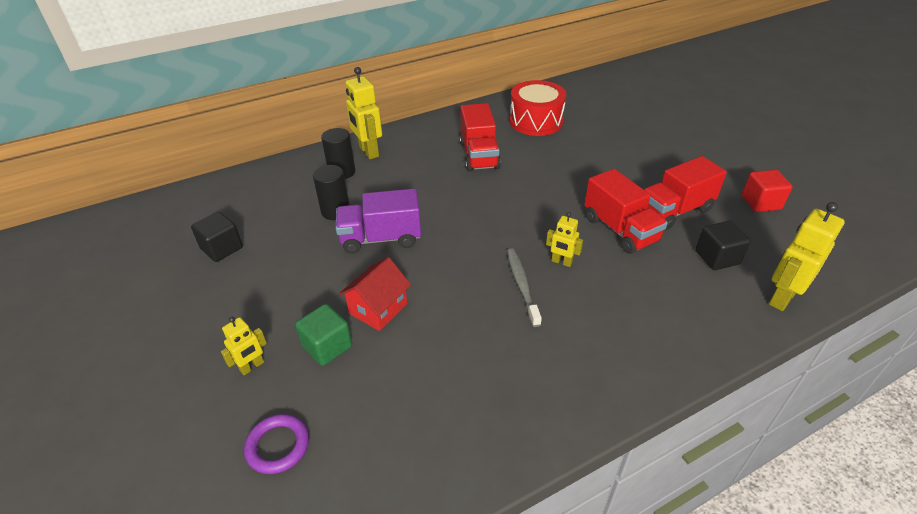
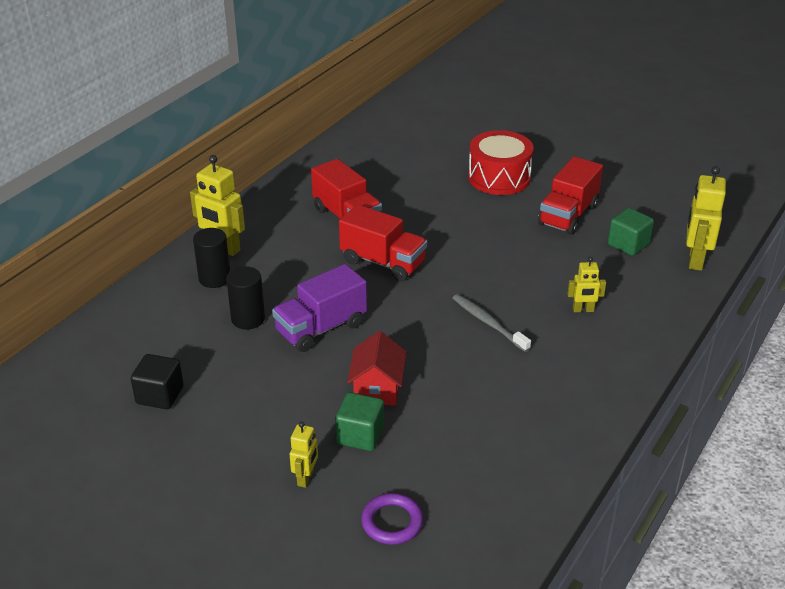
camera: 30 degrees left, 5 degrees down
(536, 121) = (375, 165): red drum -> red drum (499, 178)
(561, 262) = (506, 291): yellow robot -> yellow robot (583, 310)
(620, 230) = (534, 247): red truck -> red truck (383, 262)
(717, 257) = (628, 244): black cube -> green cube
(761, 203) = (632, 186): red cube -> none

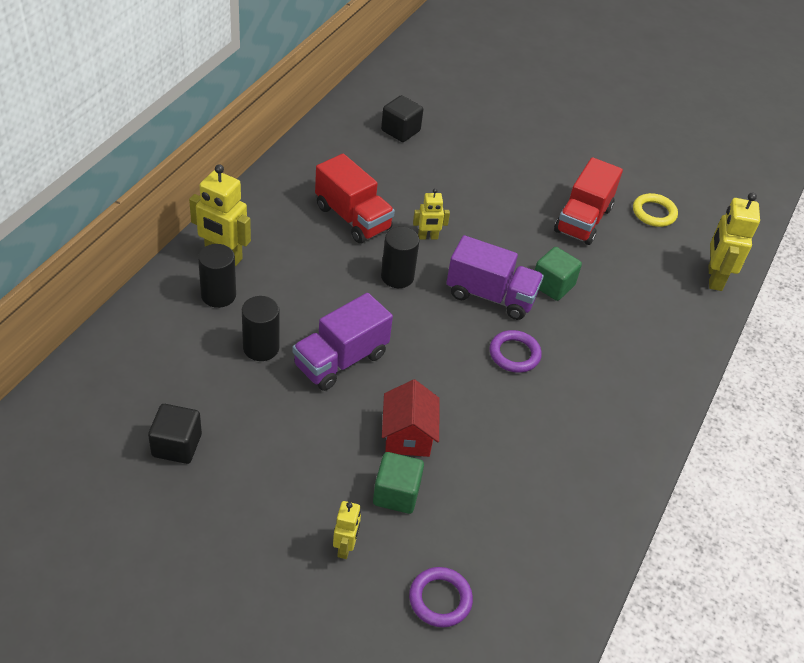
camera: 10 degrees left, 10 degrees up
(383, 262) = (397, 277): red truck -> black cylinder
(400, 149) = (400, 131): none -> black cube
(471, 276) = (491, 296): none -> purple truck
(488, 323) = (514, 354): grey toothbrush -> purple ring
(499, 178) = (508, 170): red drum -> none
(583, 310) = (608, 338): yellow robot -> yellow robot (428, 237)
(628, 244) = (646, 258): green cube -> green cube (552, 285)
(639, 208) = (654, 213): none -> yellow ring

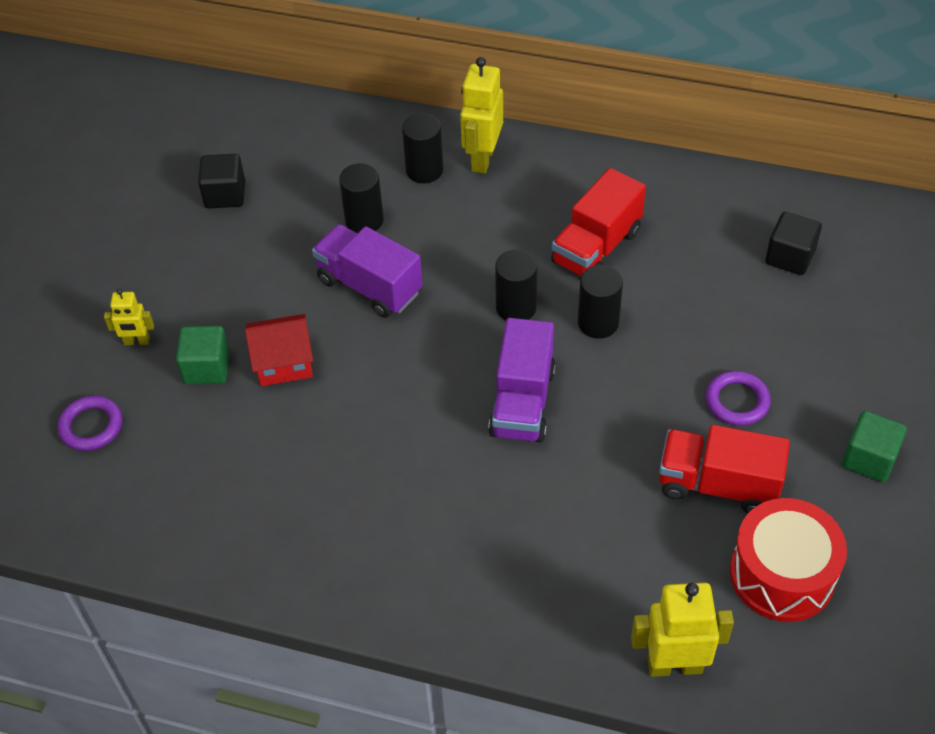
camera: 85 degrees right, 5 degrees up
(428, 237) = (598, 323): yellow robot -> black cylinder
(514, 354) = (434, 440): purple ring -> purple ring (737, 401)
(552, 285) = (569, 465): green cube -> green cube (869, 459)
(654, 213) = (782, 574): yellow ring -> red drum

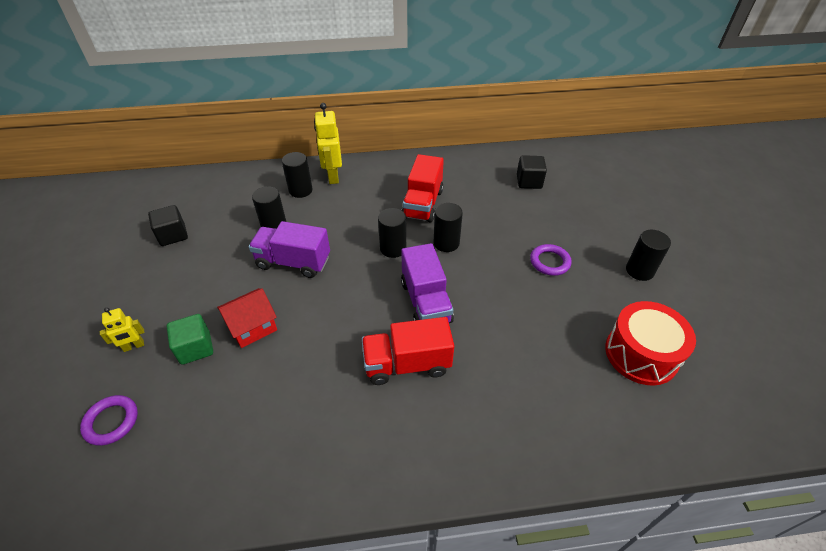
camera: 25 degrees left, 5 degrees down
(674, 665) = (619, 441): yellow robot -> none
(718, 485) = (570, 313): red truck -> red truck (407, 364)
(869, 459) = (639, 271): green cube -> black cylinder

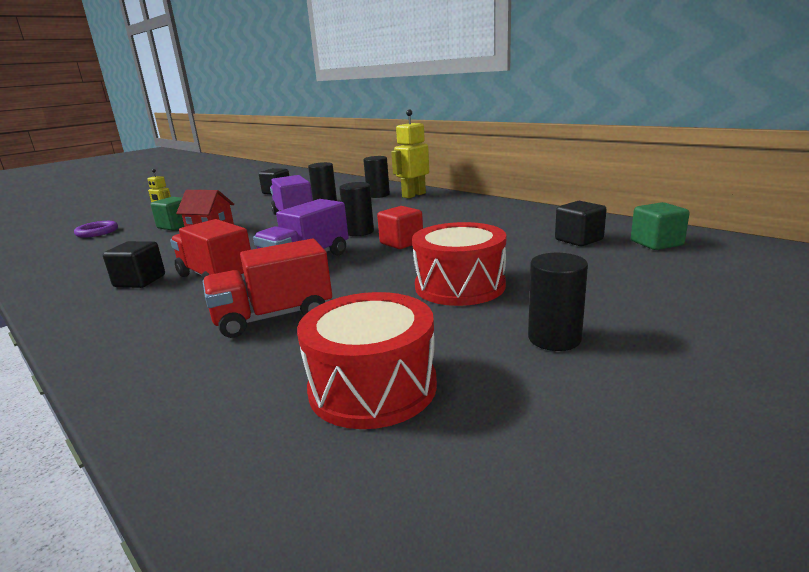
camera: 55 degrees right, 25 degrees down
(358, 415) = (140, 281): none -> black cube
(423, 204) = (439, 222): red truck -> red truck (273, 317)
(446, 243) = (401, 243): black cylinder -> red cube
(549, 262) = (459, 286): purple ring -> red drum
(564, 166) = (656, 243): none -> green cube

